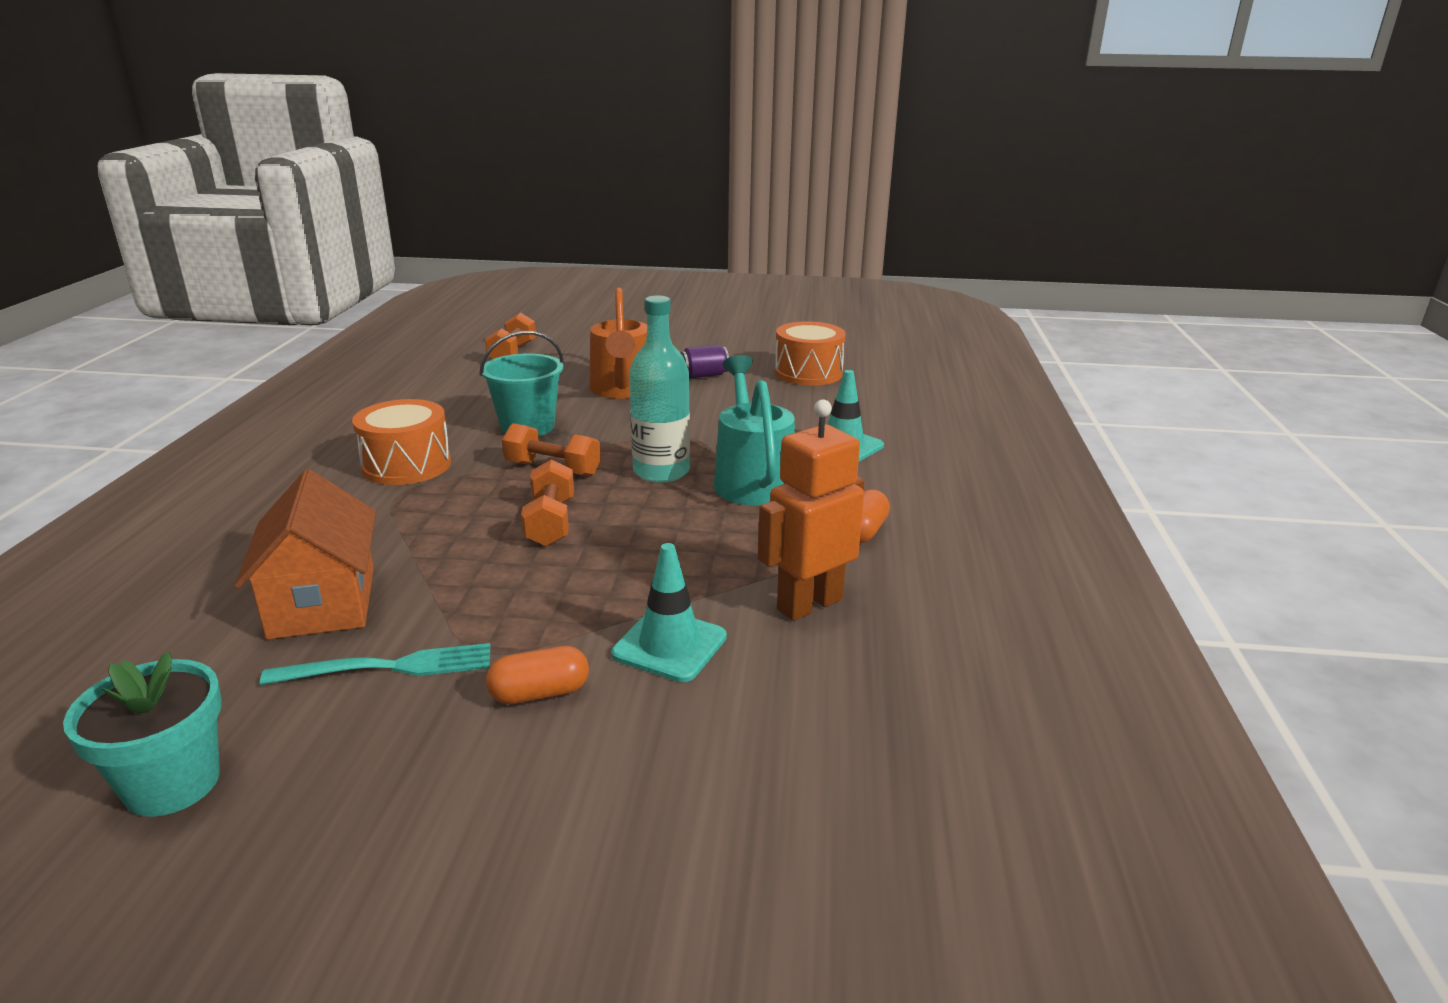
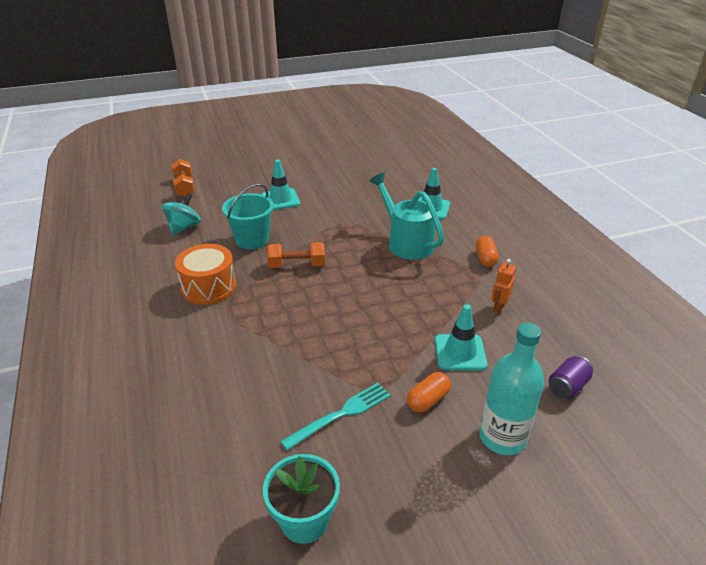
camera: 25 degrees left, 10 degrees up
(323, 602) = (262, 391): orange house -> none
(457, 395) = (184, 227): none -> turquoise spinning top
(551, 522) = (331, 300): orange dumbbell -> none
(622, 390) = (280, 199): orange watering can -> turquoise traffic cone
(661, 471) = (356, 250): turquoise bottle -> turquoise bottle (502, 437)
(704, 375) = (315, 177): purple can -> purple can (567, 386)
(808, 373) = (369, 162): orange drum -> none
(809, 604) = (498, 308): orange robot -> orange robot, size x0.54

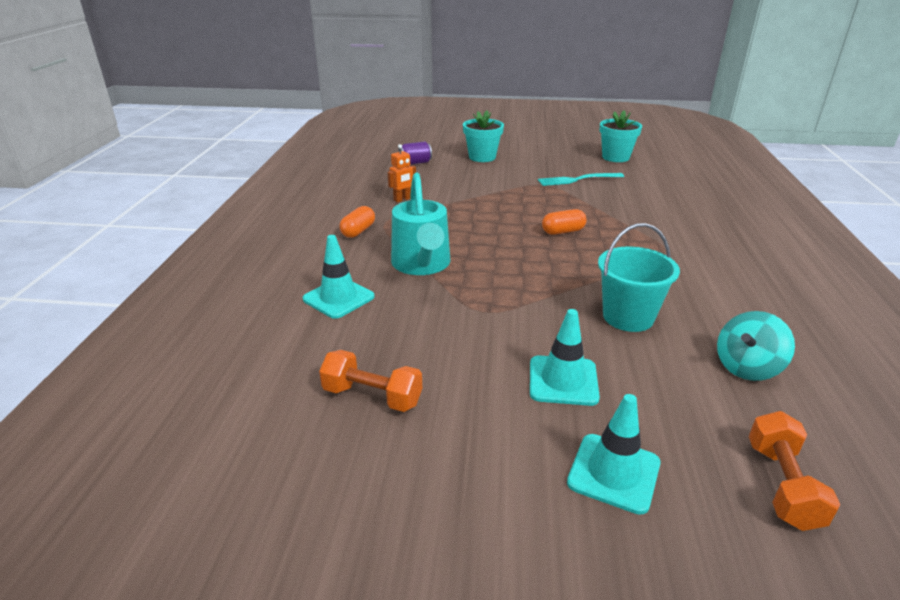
camera: 155 degrees left, 5 degrees down
(209, 287) = (687, 273): orange drum -> none
(297, 265) = (573, 271): orange dumbbell -> orange dumbbell (372, 396)
(428, 400) = (513, 174): orange capsule -> orange capsule (563, 231)
(460, 352) = (466, 186): turquoise traffic cone -> turquoise traffic cone (614, 473)
(502, 437) = (482, 157): turquoise bottle -> turquoise flower pot

